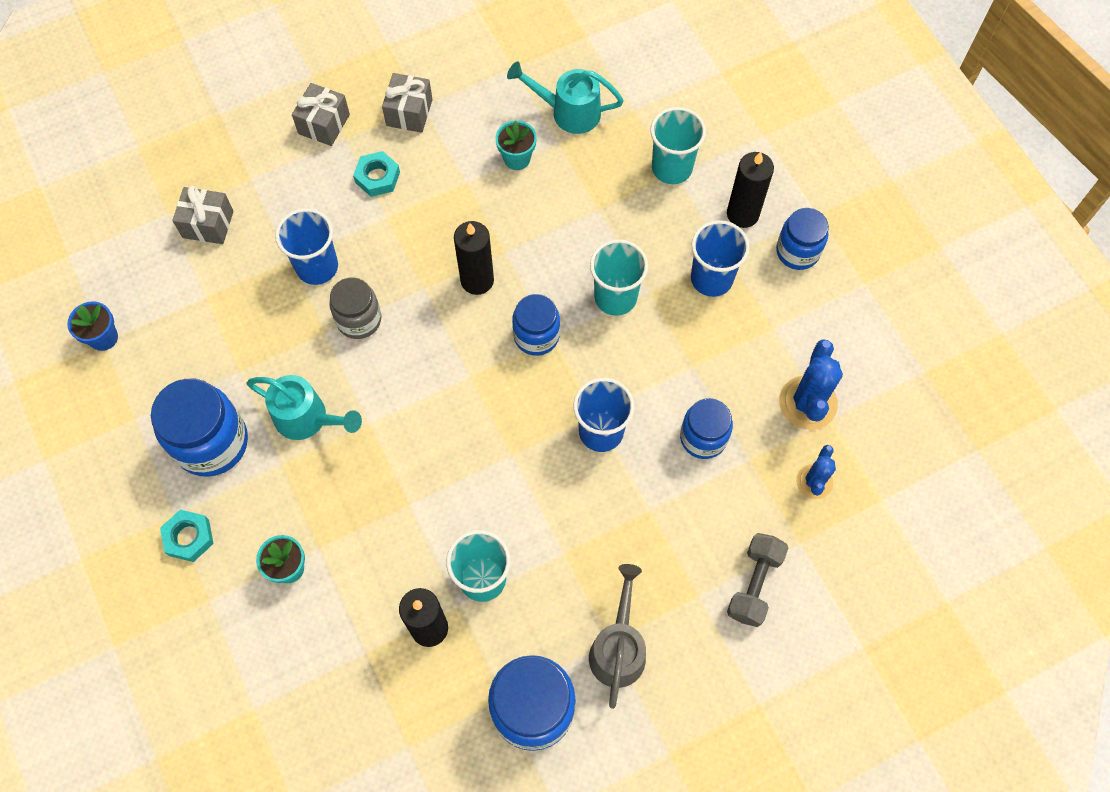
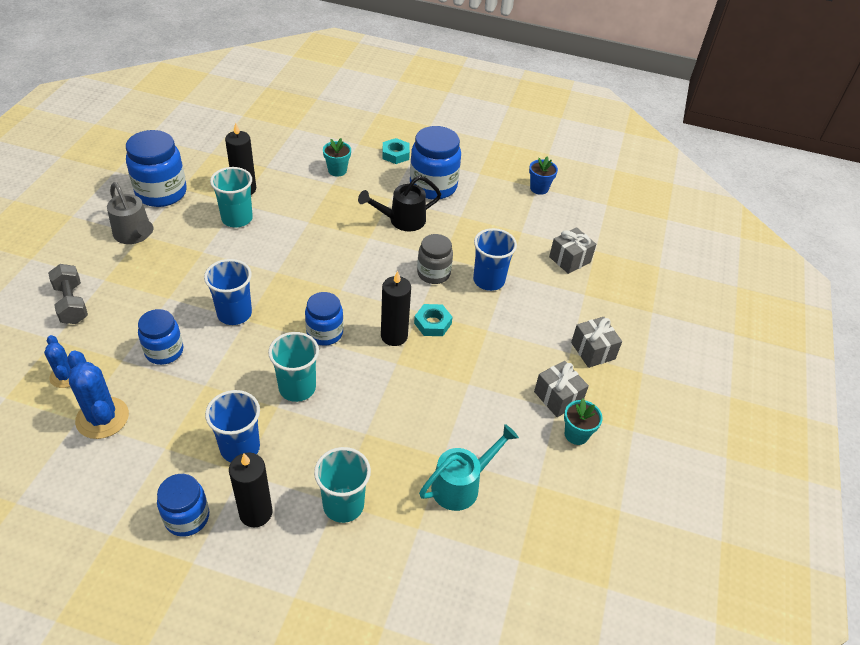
camera: 130 degrees right, 20 degrees down
(307, 419) = (402, 220): turquoise watering can -> black watering can
(377, 177) = (522, 346): turquoise nut -> turquoise nut (432, 323)
(517, 158) = (456, 423): turquoise flower pot -> turquoise flower pot (576, 434)

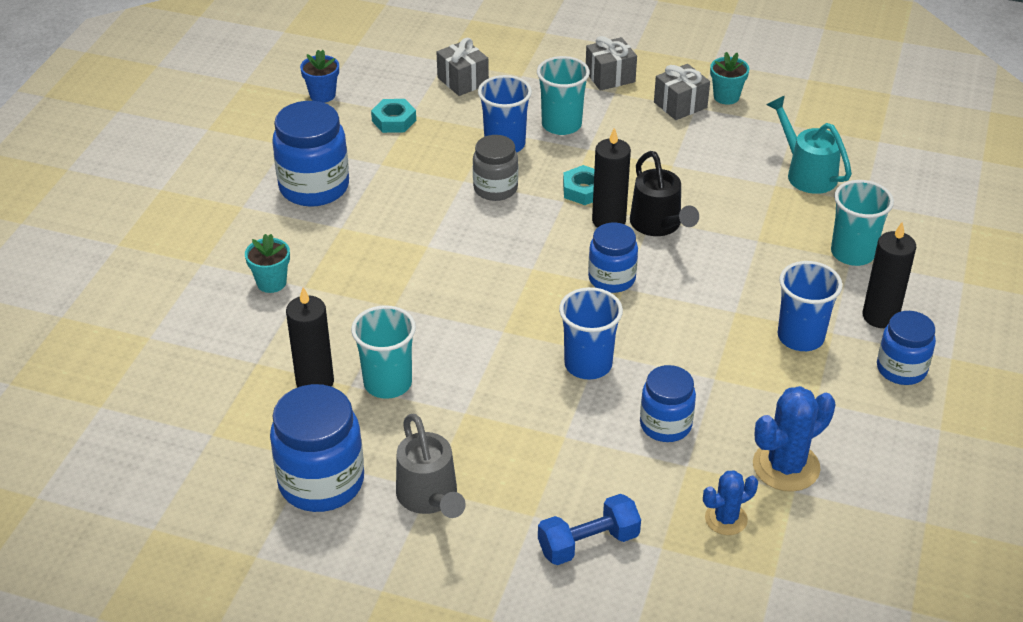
camera: 85 degrees left, 5 degrees down
(71, 303) = (588, 543): grey dumbbell -> blue dumbbell
(134, 235) = (429, 497): grey watering can -> grey watering can turned 105 degrees clockwise
(297, 388) = (704, 297): turquoise cup -> turquoise cup (561, 125)
(395, 154) = (235, 223): turquoise nut -> turquoise nut (394, 120)
(402, 220) = (390, 216): black watering can -> black watering can (658, 225)

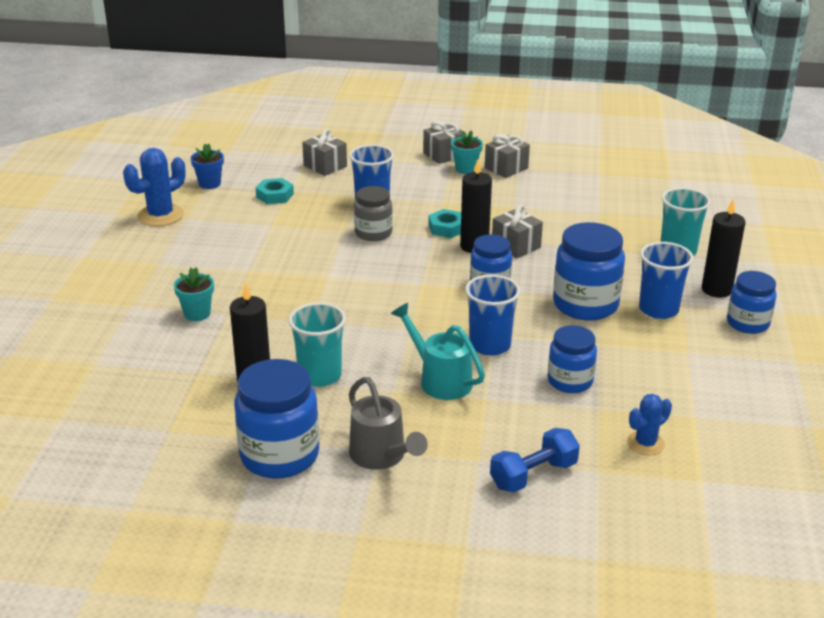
camera: 10 degrees left, 10 degrees down
(314, 187) = (218, 245): blue jar -> blue jar (585, 305)
(561, 125) = (415, 188): turquoise cup -> none
(658, 225) = (516, 246): black watering can -> grey gift
(726, 97) = (540, 160): turquoise flower pot -> turquoise flower pot (466, 169)
(786, 466) = (681, 400): blue cactus -> blue cactus (160, 215)
(807, 173) = (622, 203): turquoise watering can -> turquoise watering can (440, 380)

